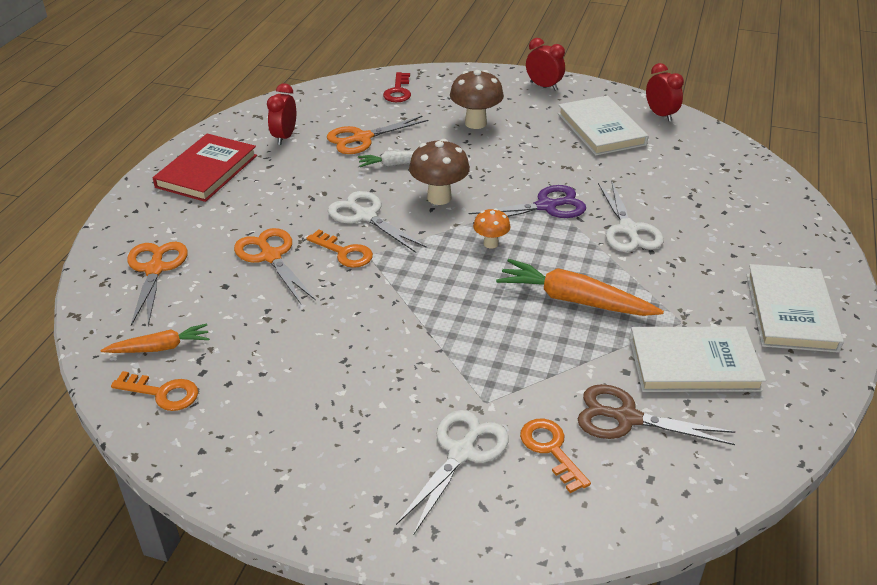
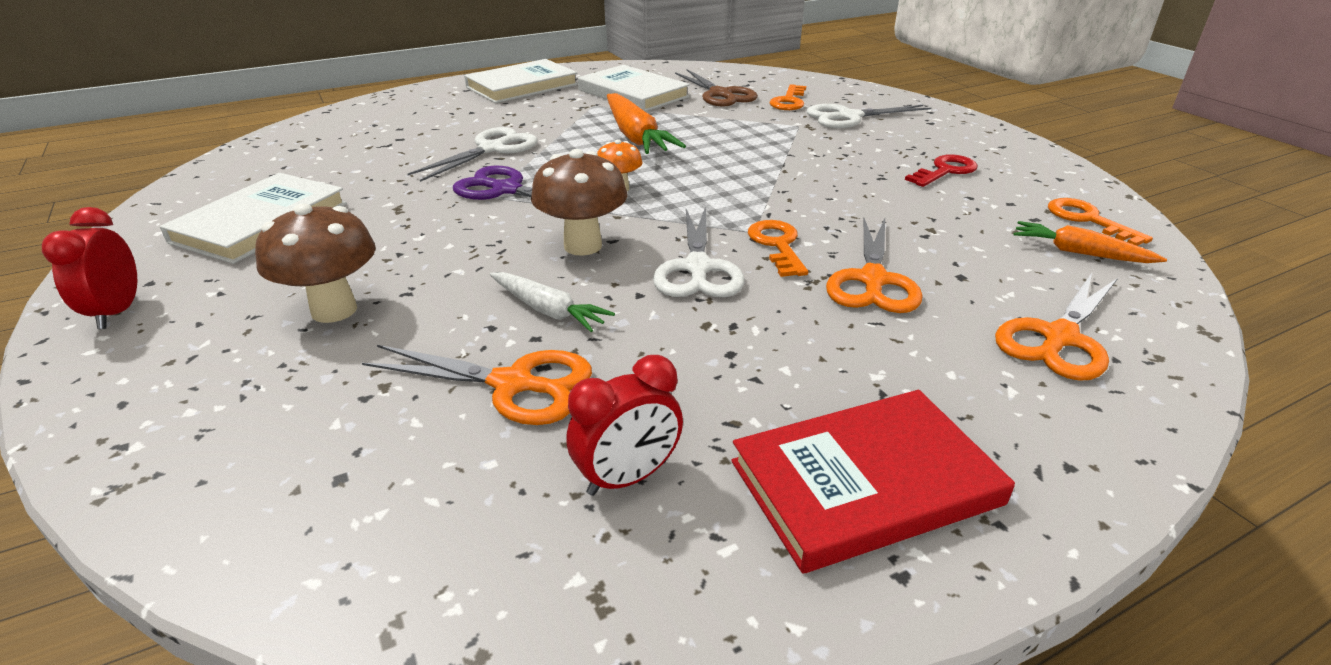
camera: 135 degrees left, 5 degrees down
(398, 91) = (260, 458): red key -> red key (945, 171)
(660, 115) = (176, 204): red clock -> none

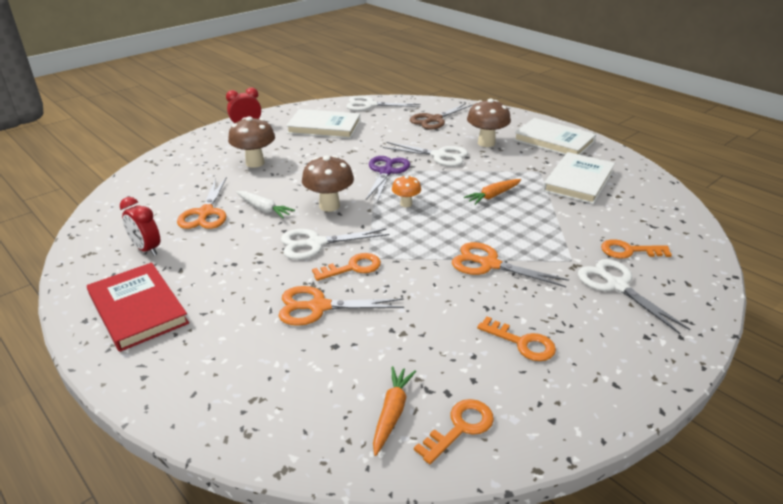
camera: 75 degrees right, 0 degrees up
(226, 173) = (370, 105): none -> white scissors
(485, 117) = (486, 143): none -> brown mushroom
(548, 310) = (264, 209): white carrot -> white carrot turned 75 degrees counterclockwise
(635, 136) = (493, 196): orange carrot -> orange carrot, size x0.60
(720, 94) = (613, 217): brown scissors -> brown scissors (434, 119)
(945, 171) = (522, 343): red key -> orange key
(1059, 338) = (264, 386): orange scissors -> orange scissors (489, 264)

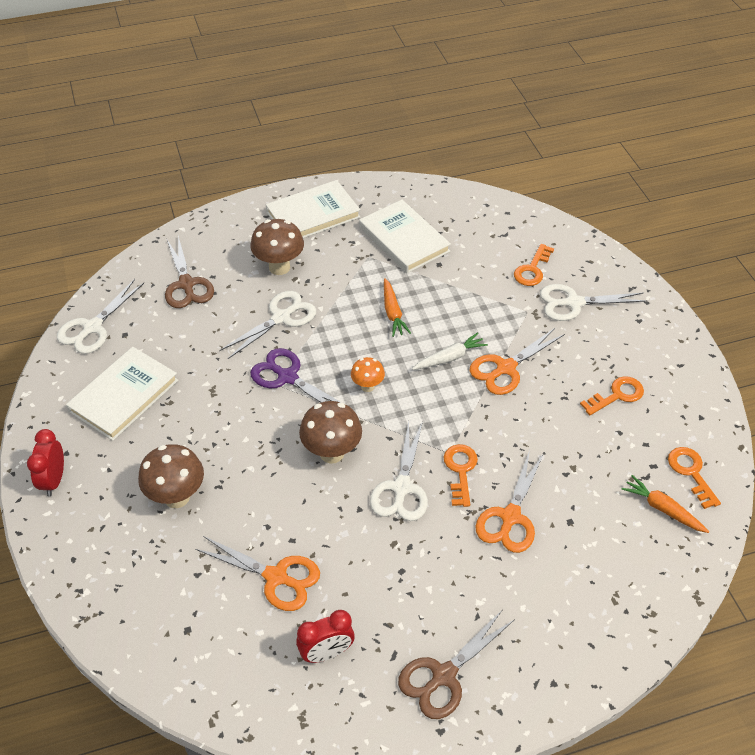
camera: 65 degrees left, 15 degrees up
(138, 309) = (443, 676): red book -> brown scissors
(264, 209) = (302, 516): white carrot -> white carrot (449, 358)

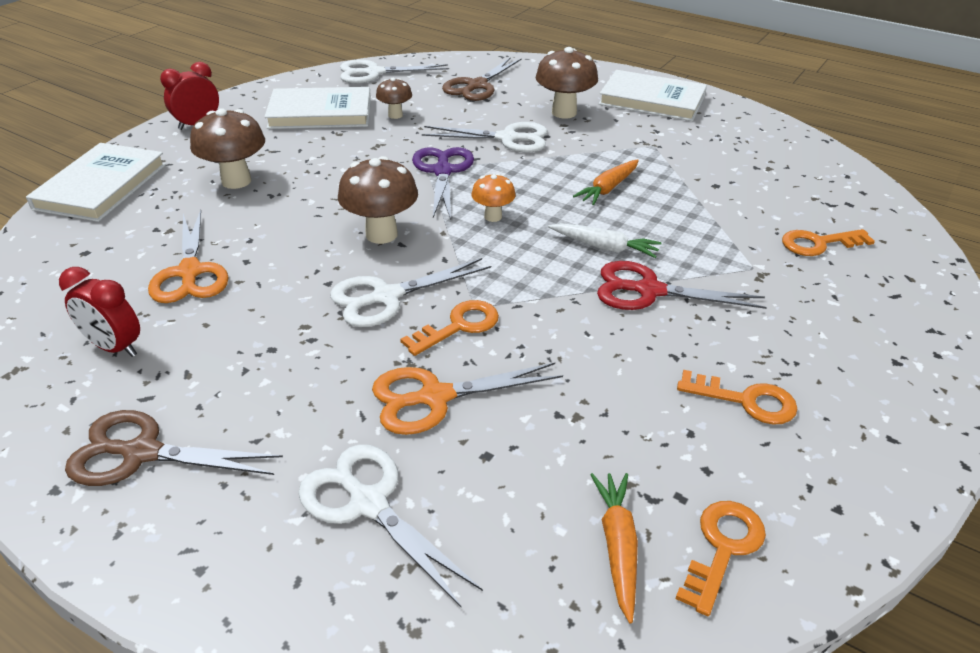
camera: 50 degrees right, 10 degrees down
(178, 355) = (395, 115): none -> brown mushroom
(404, 239) = (709, 153): white book -> white book (101, 186)
(505, 368) = (649, 291): orange scissors -> red scissors
(573, 303) = (826, 295): white scissors -> white scissors (368, 503)

